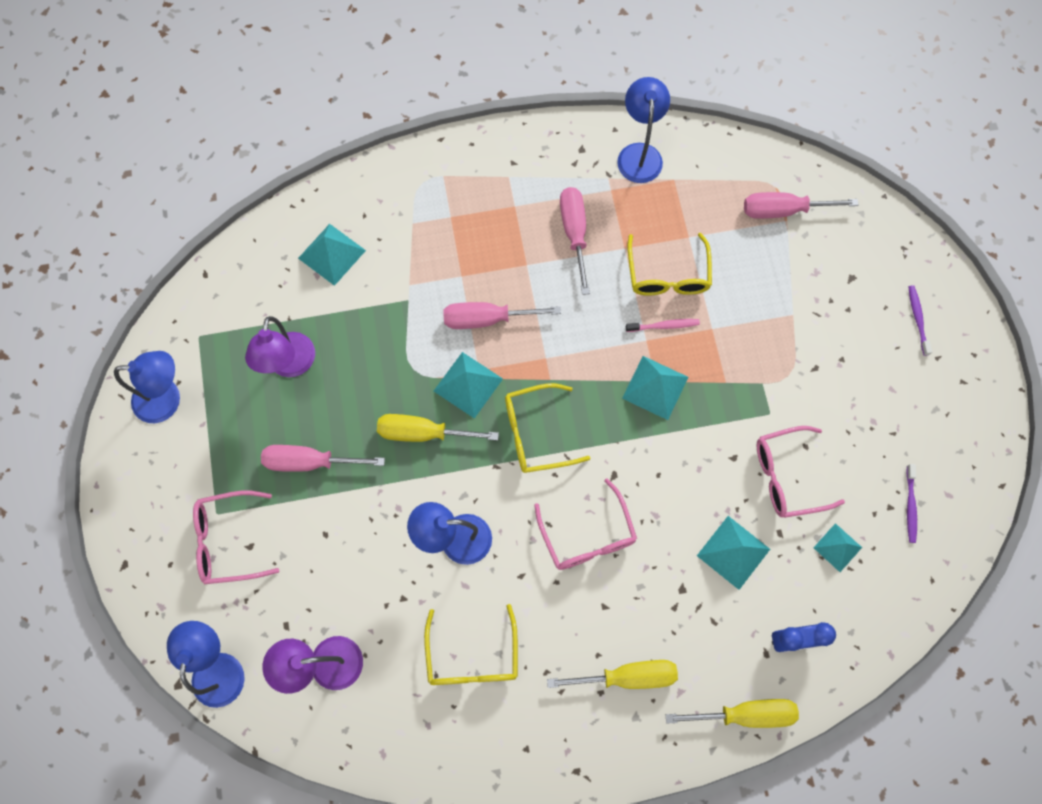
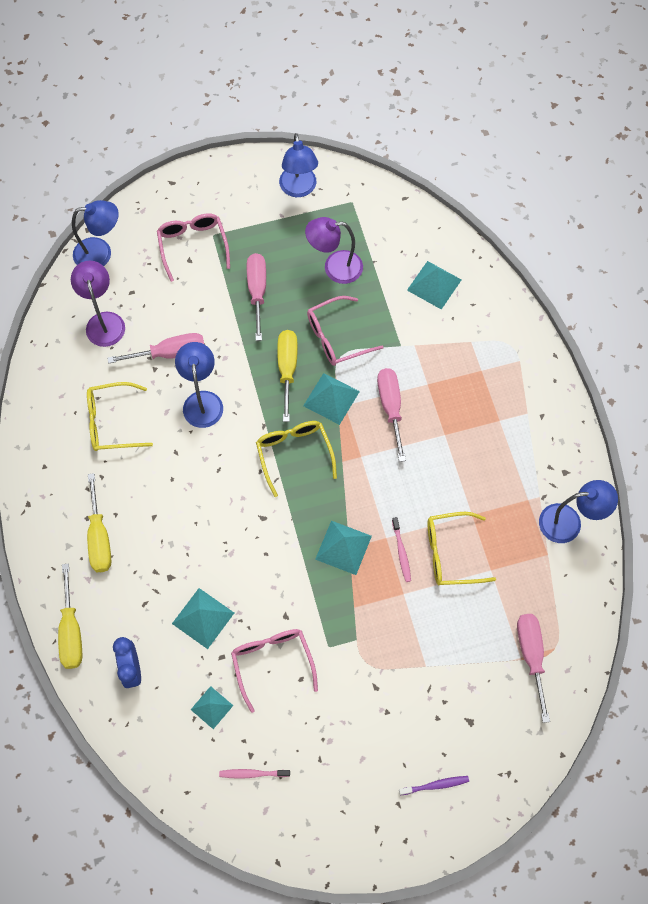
camera: 85 degrees right, 5 degrees down
(574, 233) = (480, 472): pink screwdriver -> pink screwdriver (170, 353)
(587, 536) = (210, 500): pink glasses -> pink glasses (336, 337)
(910, 506) = (252, 773): purple toothbrush -> pink toothbrush

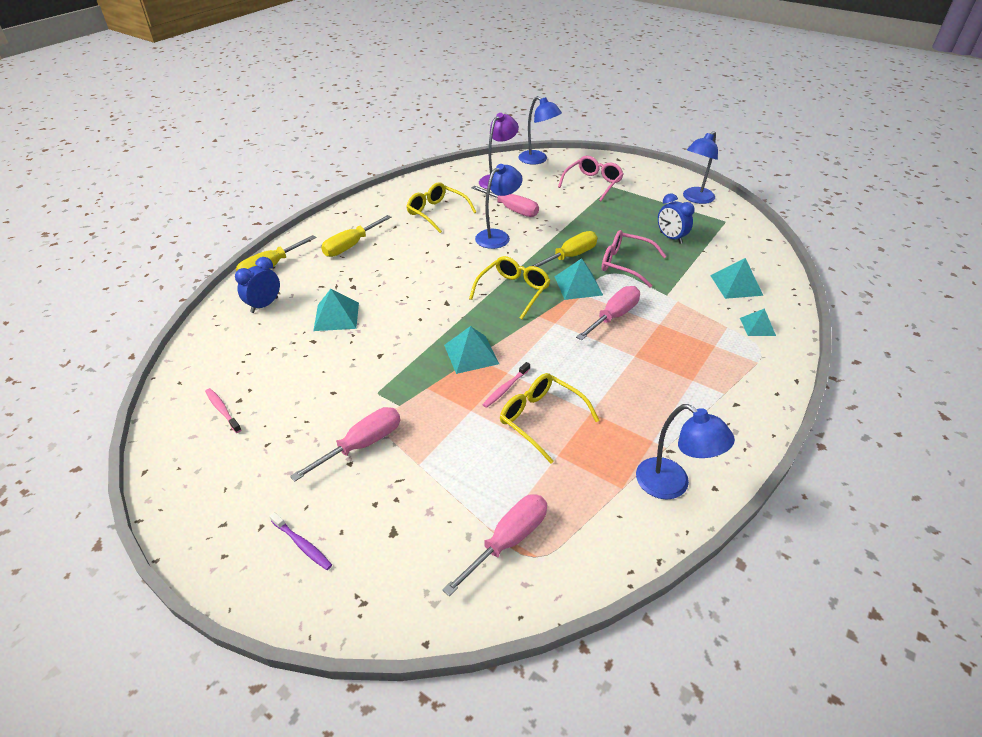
camera: 50 degrees right, 25 degrees down
(211, 707) = (265, 357): turquoise pyramid -> turquoise pyramid (757, 326)
(257, 291) = (603, 218): pink screwdriver -> pink screwdriver (362, 445)
(272, 662) = (333, 369): pink glasses -> none
(334, 267) = (671, 238): purple lamp -> blue clock

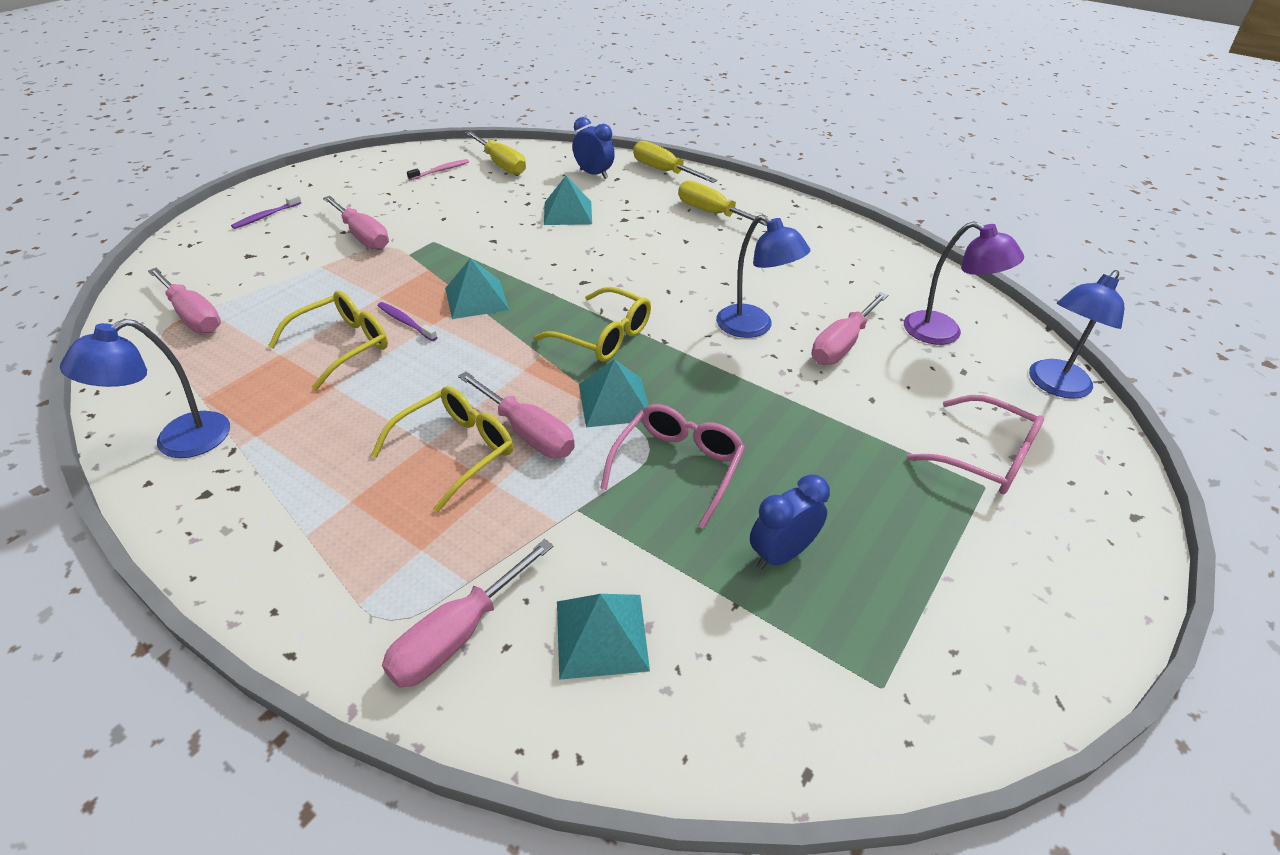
camera: 90 degrees right, 0 degrees up
(436, 213) = (811, 273): yellow glasses -> yellow glasses (456, 451)
(505, 388) = (405, 322): pink toothbrush -> purple toothbrush
(570, 256) = (699, 400): yellow screwdriver -> yellow screwdriver (501, 164)
(695, 199) = (983, 643): blue lamp -> none
(757, 326) = (457, 635): turquoise pyramid -> pink screwdriver

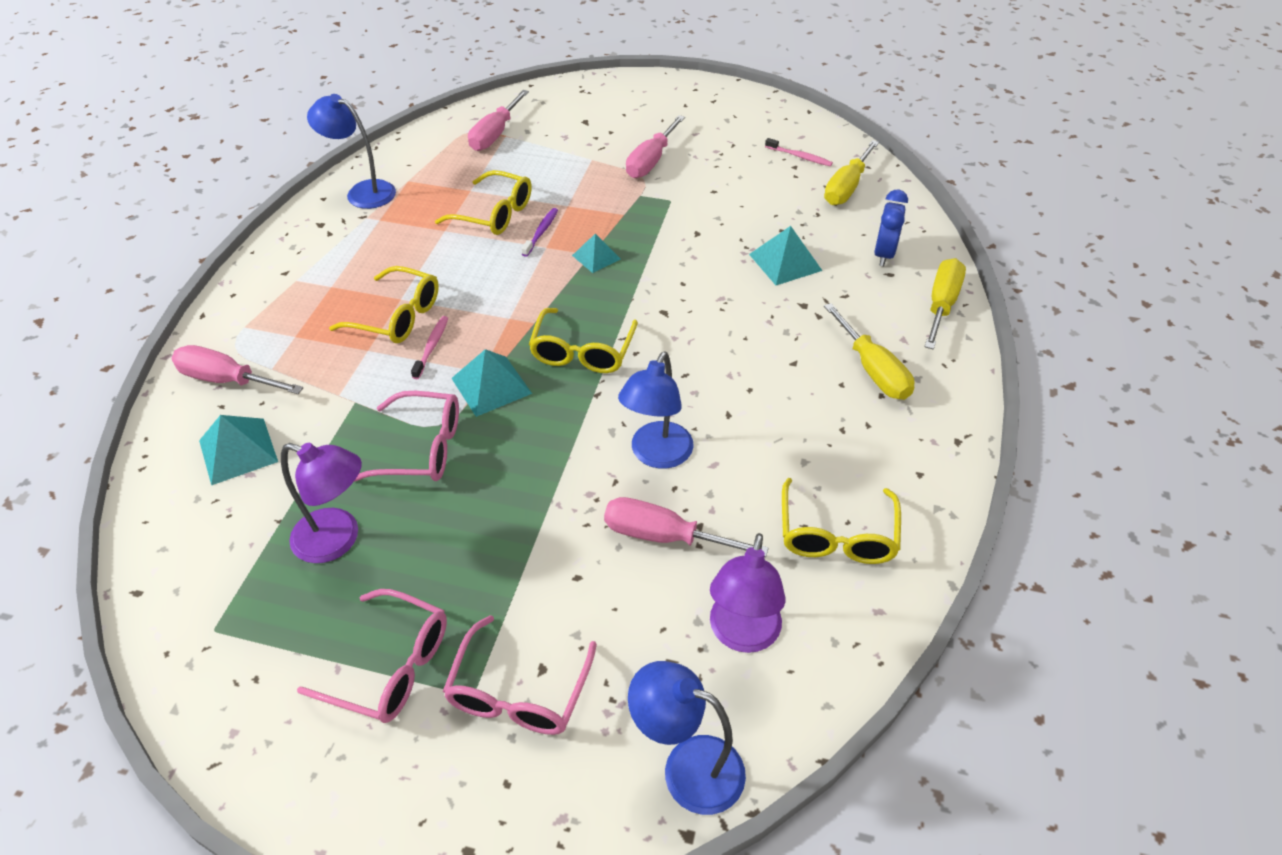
camera: 70 degrees right, 5 degrees up
(266, 216) = (646, 103): purple toothbrush -> none
(476, 299) = (596, 257): turquoise pyramid -> turquoise pyramid, size x0.66
(527, 432) = (431, 347): pink screwdriver -> pink toothbrush
(713, 213) = (873, 370): yellow screwdriver -> yellow screwdriver turned 135 degrees clockwise
(781, 554) = (338, 540): blue clock -> purple lamp
(863, 271) = (836, 535): none -> yellow glasses
(950, 536) = (391, 666): none -> pink glasses

